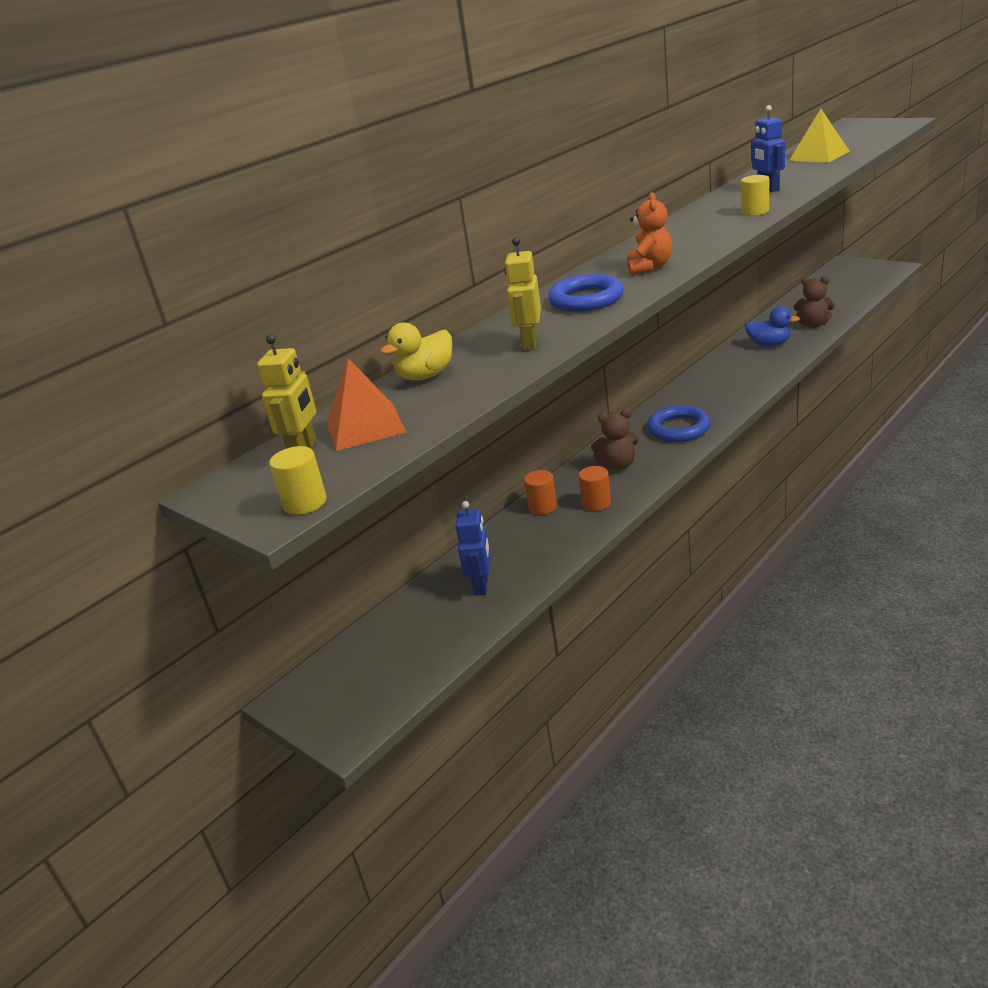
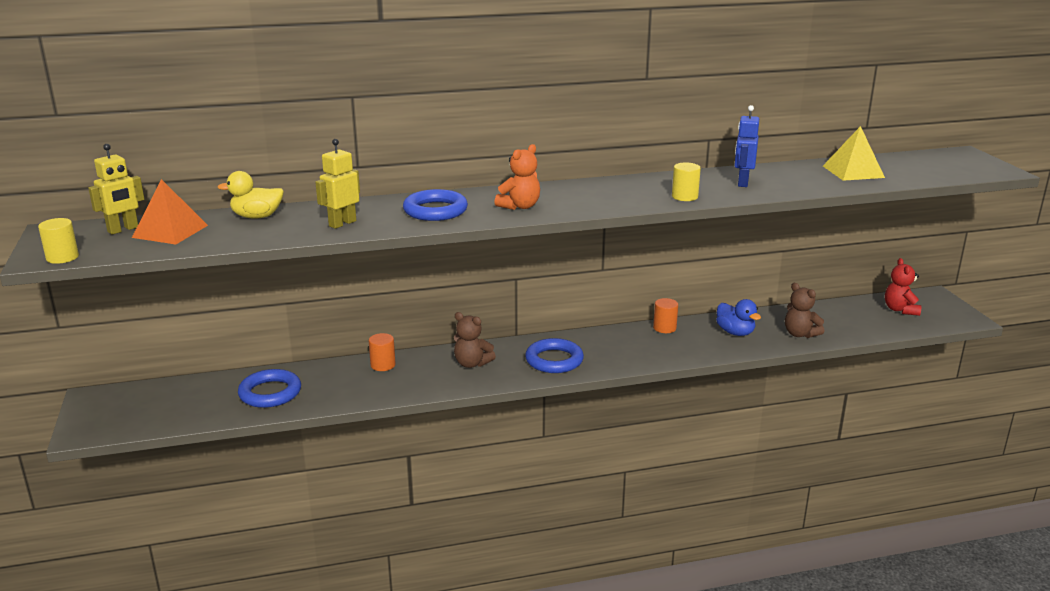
camera: 30 degrees right, 5 degrees down
(481, 585) = (270, 393): blue robot -> blue ring
(596, 503) = (414, 381): orange cylinder -> orange cylinder (664, 328)
(843, 280) = (900, 310): none -> red teddy bear

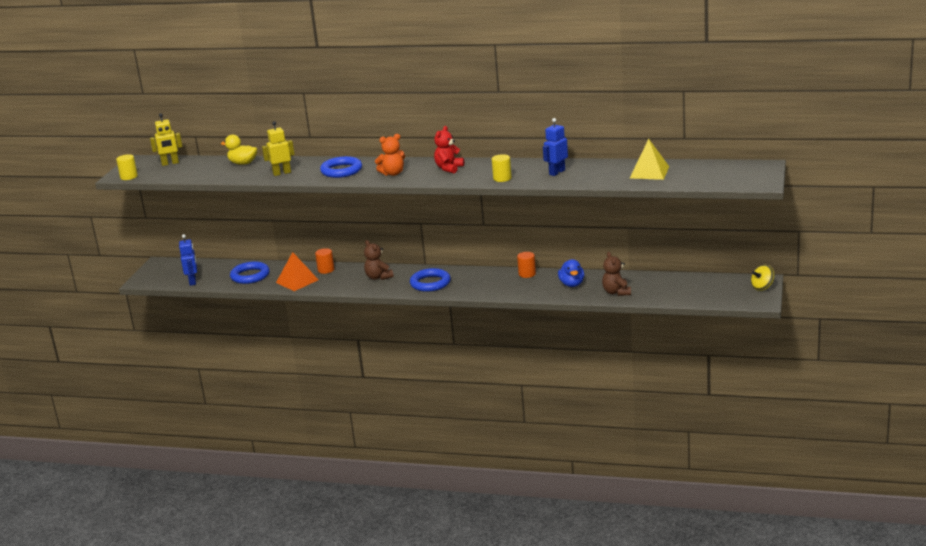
camera: 30 degrees right, 0 degrees up
(170, 231) = (191, 167): orange pyramid -> orange pyramid (297, 281)
(178, 418) = (193, 281): none -> blue robot
(900, 310) = (718, 287): red teddy bear -> red teddy bear (449, 168)
(944, 302) = (762, 287): none -> yellow spinning top

